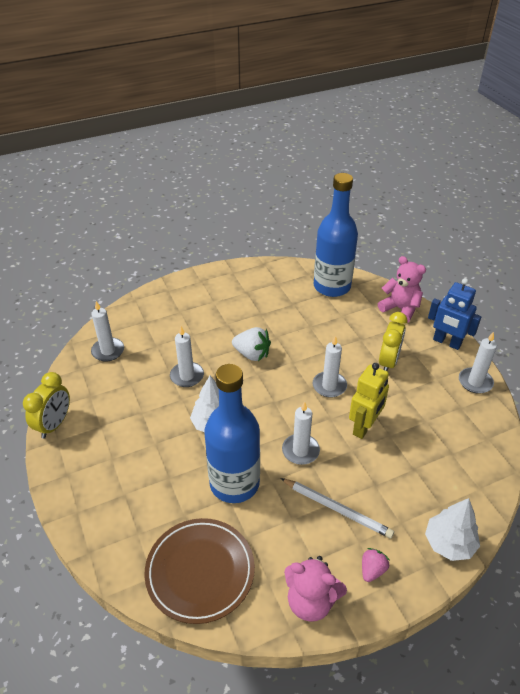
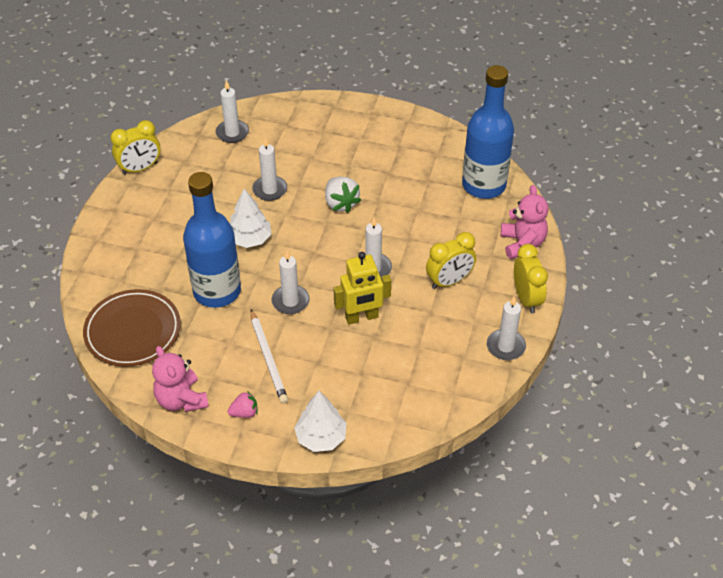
camera: 40 degrees right, 5 degrees up
(447, 342) = (526, 298): blue robot -> yellow clock

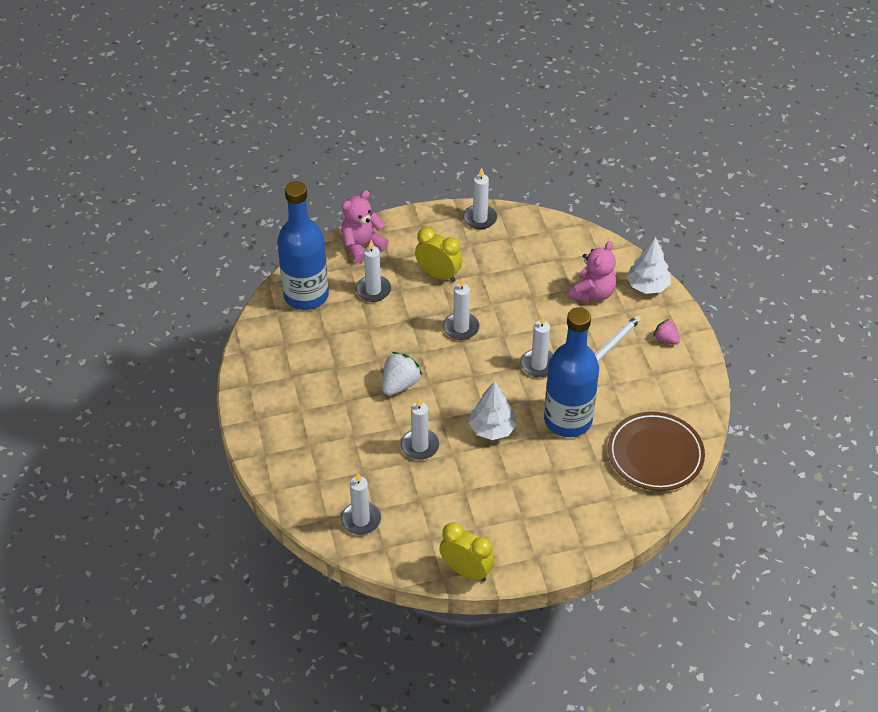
camera: 120 degrees left, 0 degrees up
(181, 400) = (688, 384): pink teddy bear -> pink teddy bear (592, 293)
(362, 317) = (519, 312): yellow robot -> none
(460, 229) = (373, 290): none -> white candle
(526, 298) = (422, 223): yellow clock -> none

